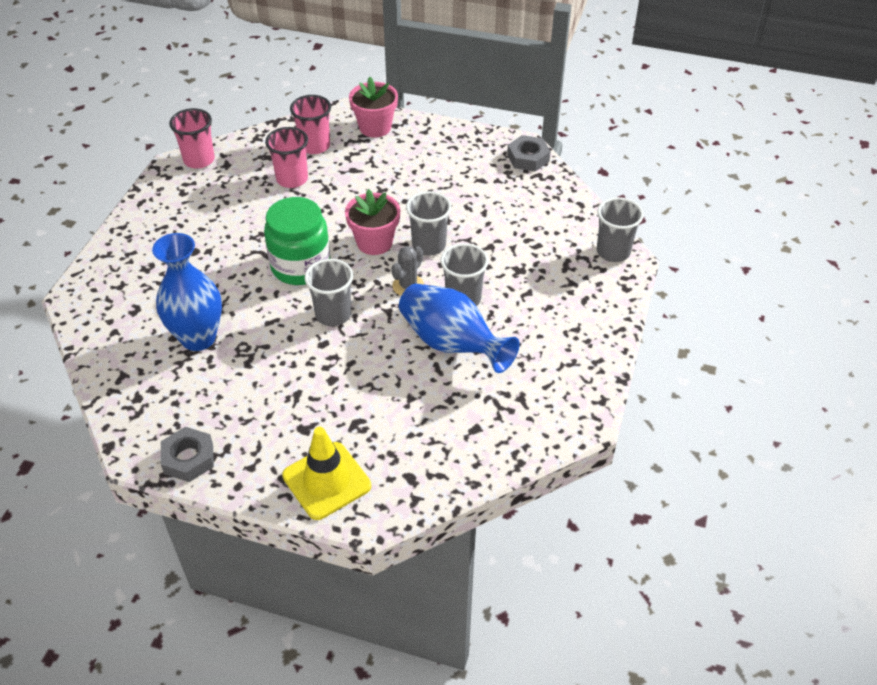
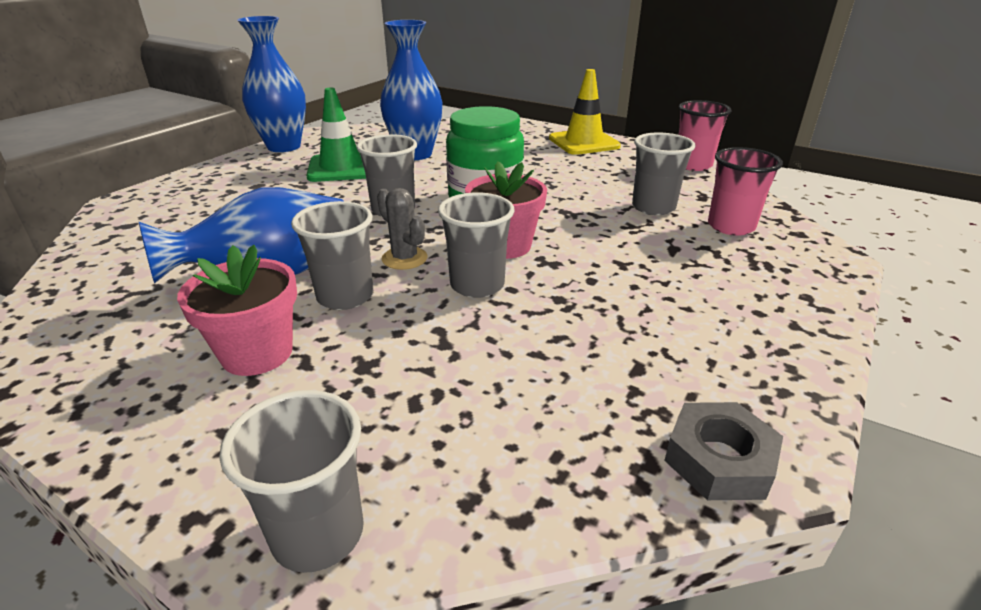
camera: 105 degrees right, 15 degrees down
(188, 458) = (284, 146): grey nut -> blue vase
(247, 382) = (341, 168): none -> green traffic cone
(292, 179) = (653, 207): pink cup -> grey cup
(326, 481) = (185, 189): yellow traffic cone -> yellow traffic cone (584, 142)
(375, 127) = (793, 277): pink flower pot -> pink flower pot (257, 353)

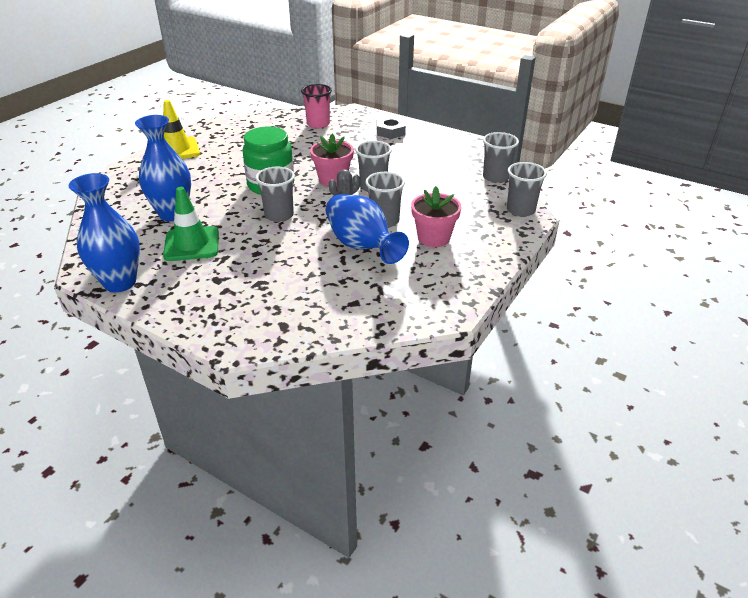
camera: 90 degrees left, 5 degrees up
(653, 207) = (292, 139): grey cup -> grey cup (496, 177)
(693, 165) = (234, 122): pink cup -> none
(719, 460) = (474, 149): grey nut -> grey nut (390, 131)

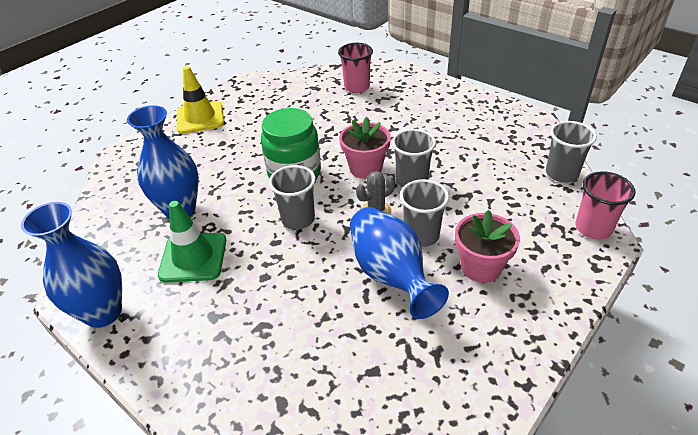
camera: 10 degrees right, 5 degrees up
(390, 131) = (437, 100): grey nut -> none
(520, 210) = (593, 228): grey cup -> pink cup

